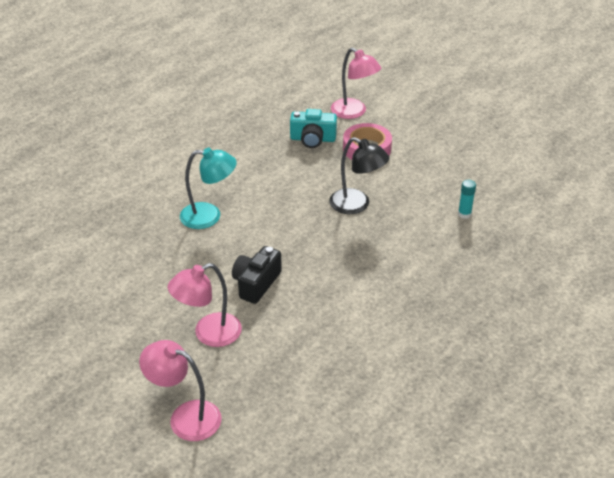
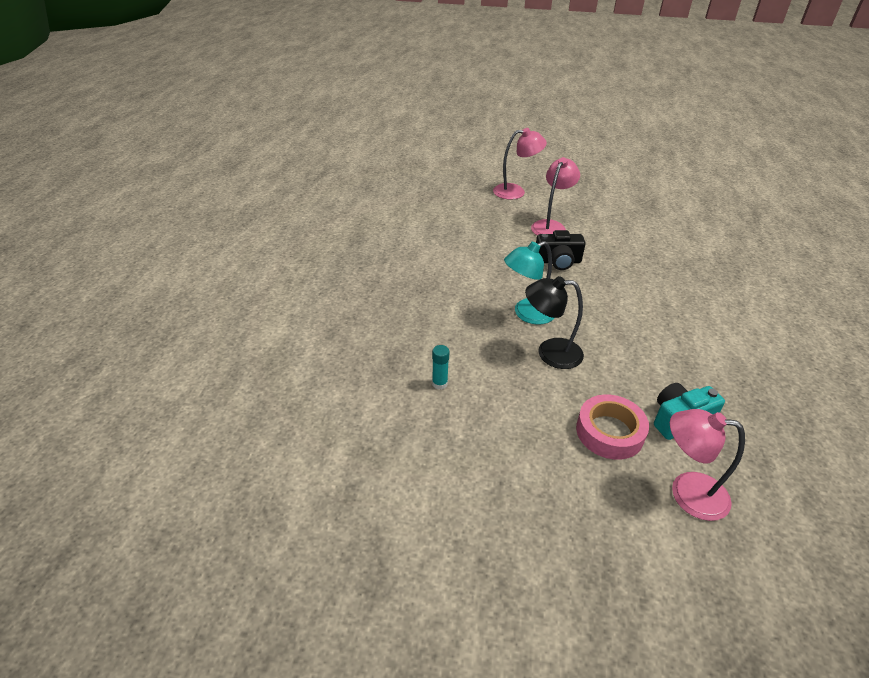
camera: 150 degrees right, 0 degrees up
(209, 216) = (656, 295): turquoise lamp -> turquoise lamp (527, 314)
(256, 283) = (558, 261): black camera -> black camera turned 90 degrees clockwise

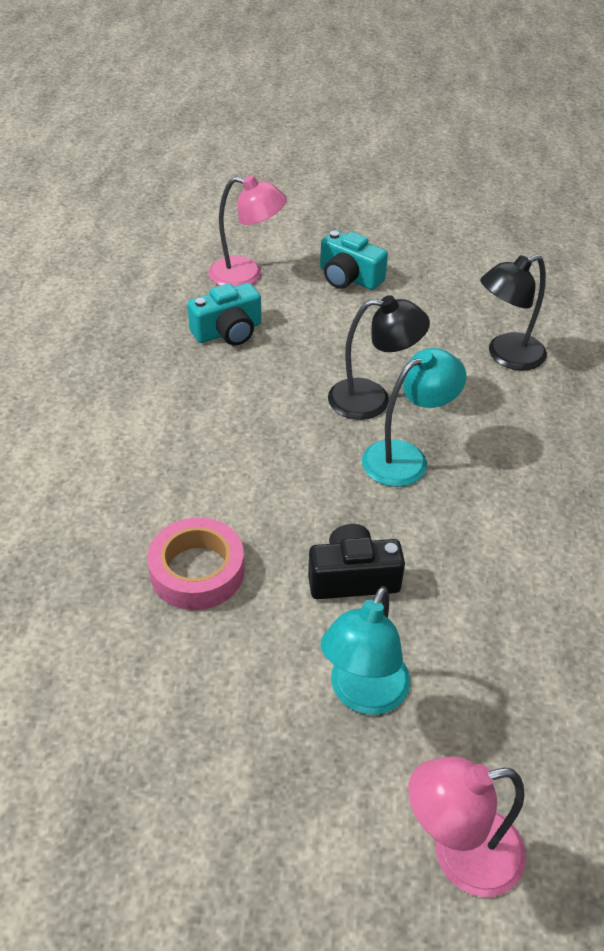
camera: 175 degrees right, 5 degrees up
(439, 383) = (506, 356): turquoise glue stick -> black lamp
(551, 226) = (363, 694): pink lamp -> turquoise lamp
(577, 482) = (349, 278): none -> turquoise camera
(609, 432) = (310, 317): pink tape -> pink tape (197, 571)

